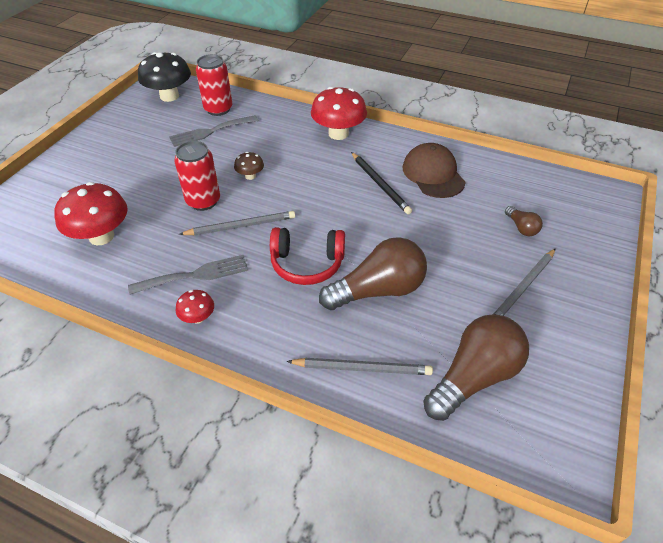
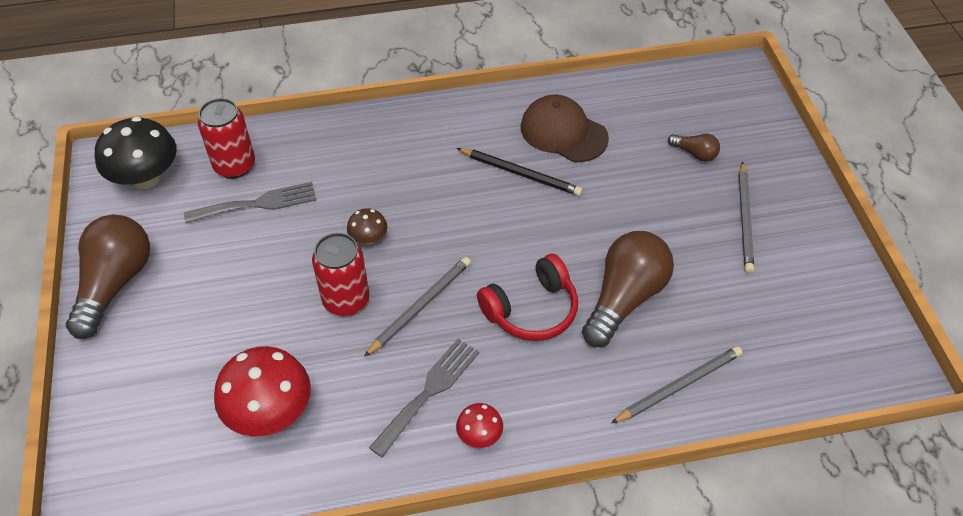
camera: 35 degrees left, 5 degrees up
(210, 132) = (258, 203): grey fork -> grey fork turned 135 degrees counterclockwise
(338, 134) = (417, 129): red mushroom -> none
(474, 377) = (774, 334): brown light bulb -> brown light bulb (115, 284)

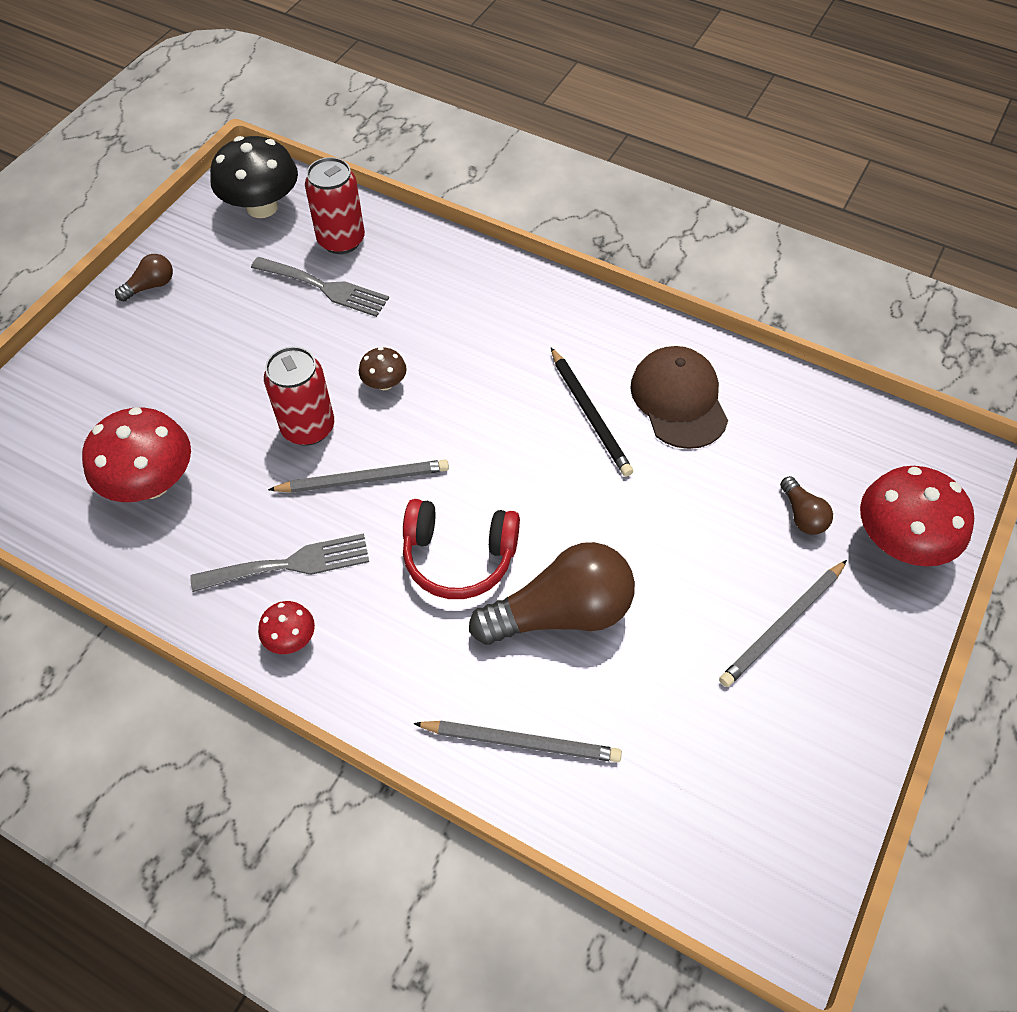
camera: 40 degrees right, 5 degrees up
(115, 284) = (151, 286): brown light bulb -> brown light bulb, size x0.46
(755, 135) = (899, 542): none -> red mushroom

